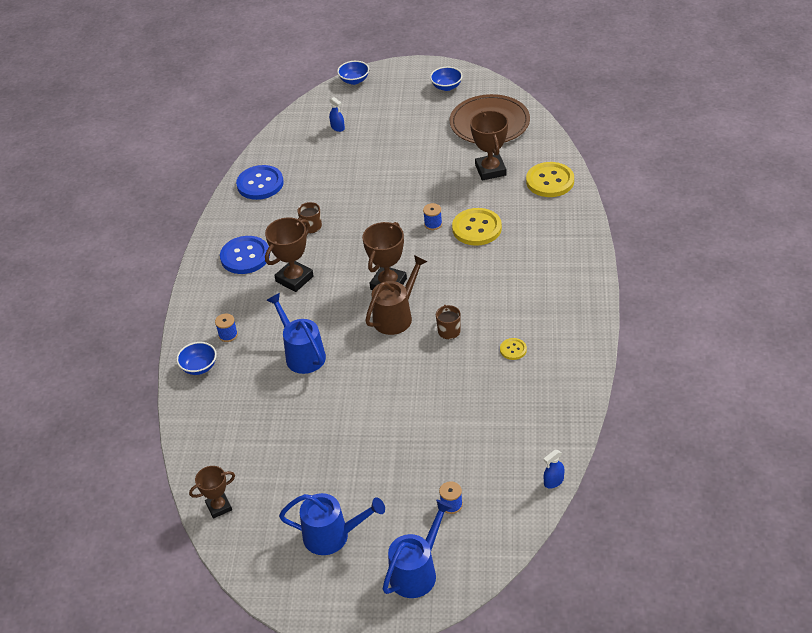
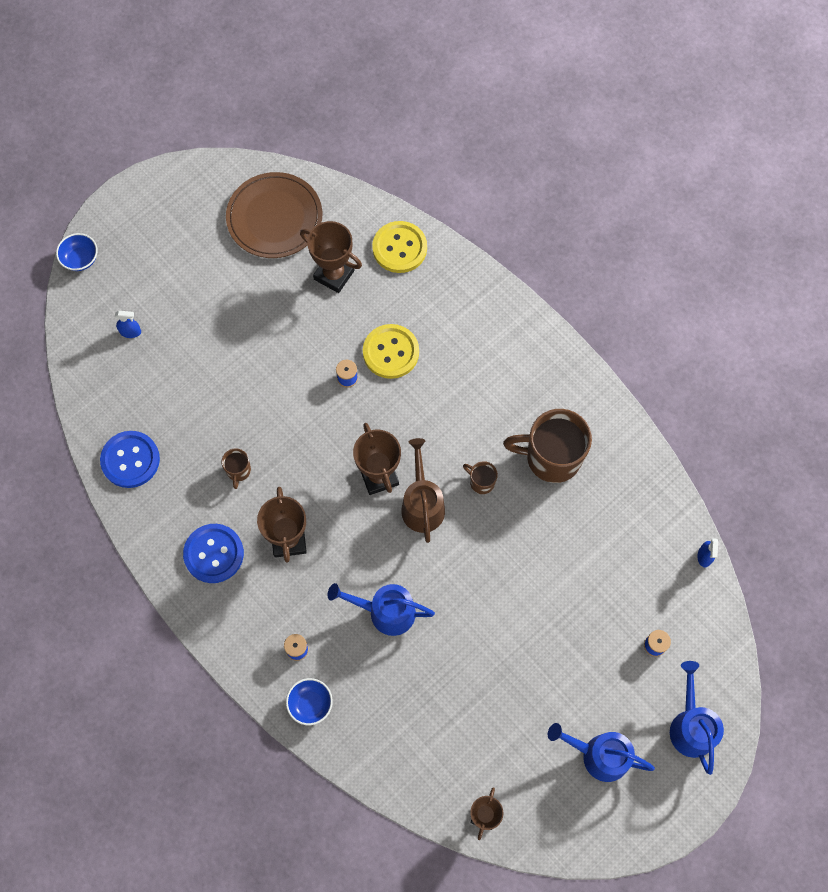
camera: 50 degrees left, 25 degrees up
(333, 536) = (599, 755): blue watering can -> blue watering can turned 120 degrees counterclockwise
(446, 87) = (185, 201): blue bowl -> none
(513, 349) = (551, 457): yellow button -> brown mug

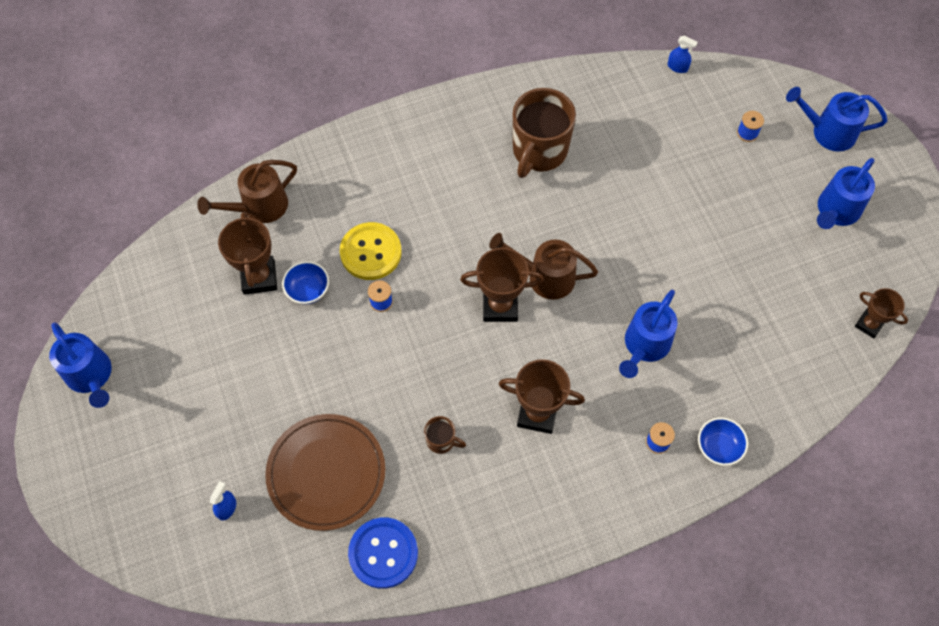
camera: 70 degrees left, 5 degrees down
(80, 259) = (106, 539): blue bowl -> blue bowl (308, 290)
(204, 191) = (91, 376): none -> blue watering can
(214, 554) = (526, 495): blue button -> none
(274, 218) = (162, 314): brown plate -> brown plate (326, 473)
(334, 275) = (259, 277): brown trophy -> brown trophy turned 60 degrees counterclockwise
(399, 248) = (259, 207): yellow button -> brown watering can
(481, 482) = (541, 218): brown mug -> none

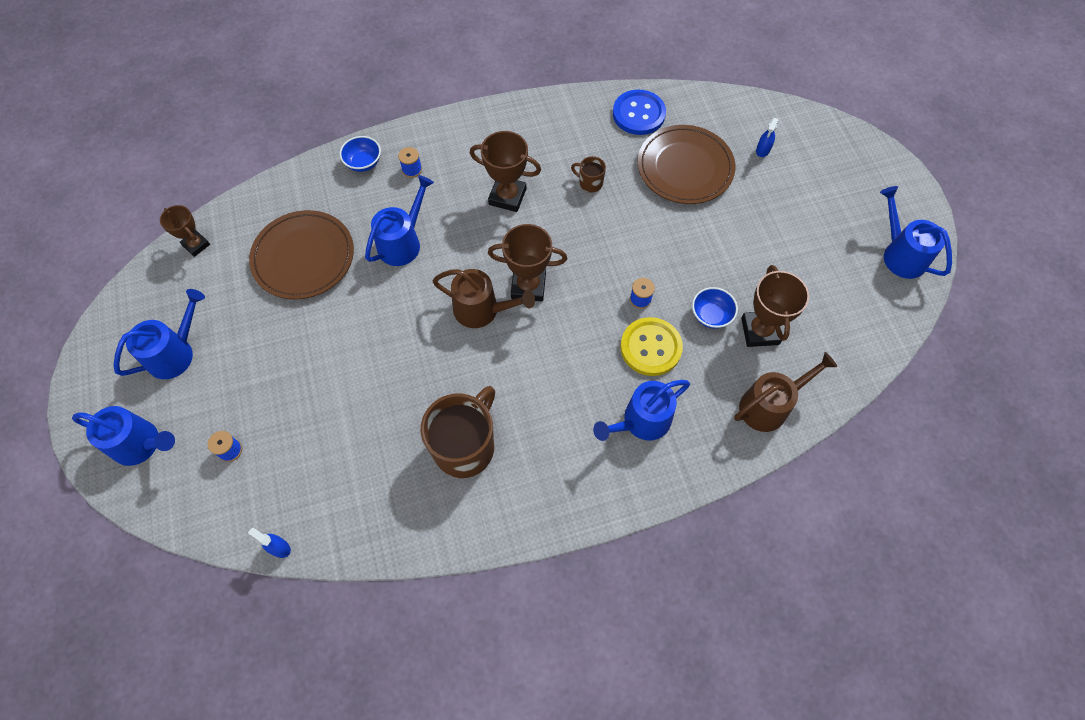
camera: 175 degrees left, 0 degrees up
(380, 184) = (641, 421): none -> blue watering can
(747, 319) = (303, 257): none -> brown plate

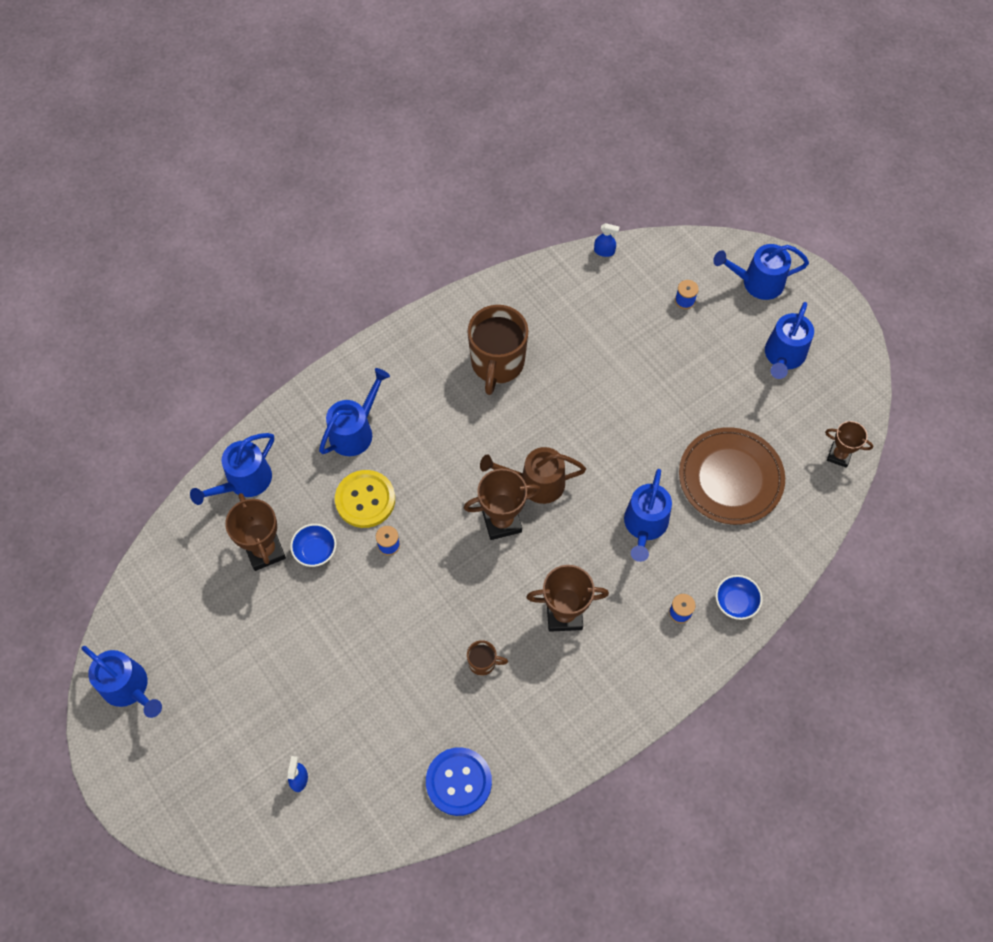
camera: 160 degrees right, 0 degrees up
(685, 167) = (384, 721): brown plate -> none
(769, 405) = (244, 482): brown watering can -> blue watering can

